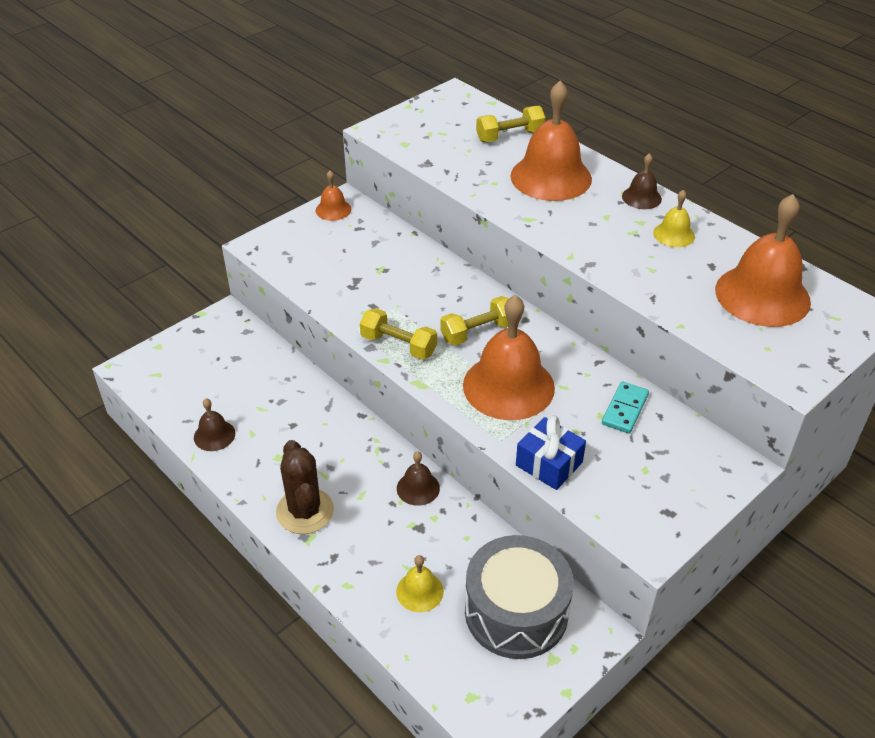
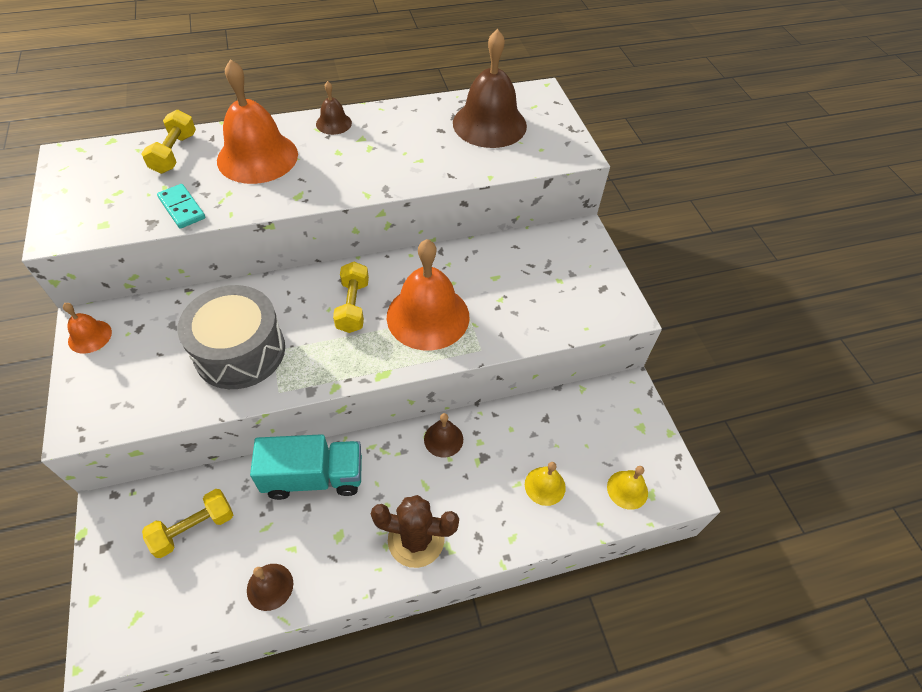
camera: 65 degrees left, 10 degrees up
(322, 416) = (314, 477): none -> turquoise truck
(398, 345) = (325, 368): yellow dumbbell -> yellow dumbbell (194, 528)
(516, 612) = (593, 430): grey drum -> grey drum (240, 351)
(549, 464) = (523, 331): blue gift -> none
(625, 409) = (498, 261): turquoise domino -> turquoise domino (182, 208)
(674, 234) = (391, 130): yellow bell -> yellow bell (627, 489)
(762, 295) = (489, 124): orange bell -> brown bell

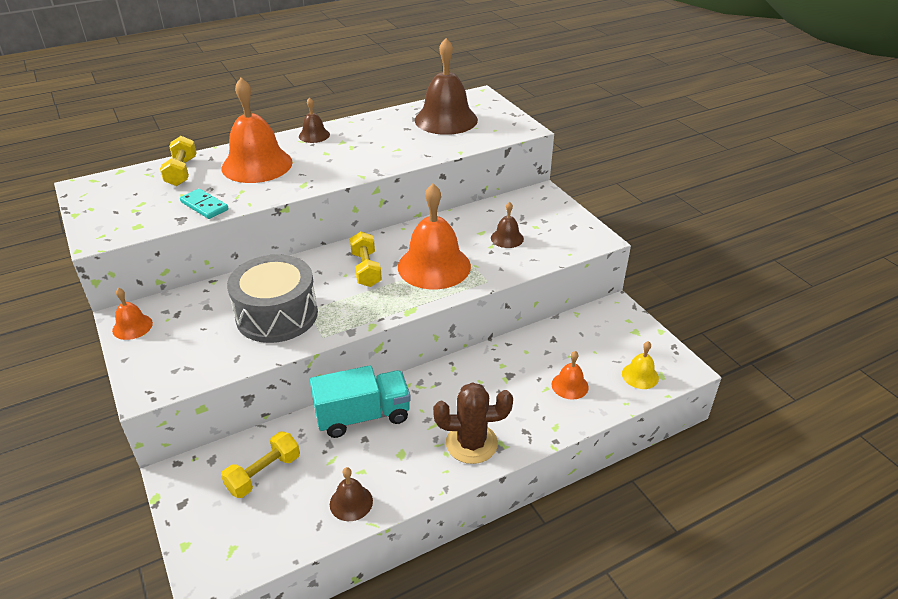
camera: 10 degrees left, 15 degrees down
(443, 439) = (470, 368): brown bell -> brown bell (507, 238)
(545, 486) = (570, 385): yellow bell -> orange bell

